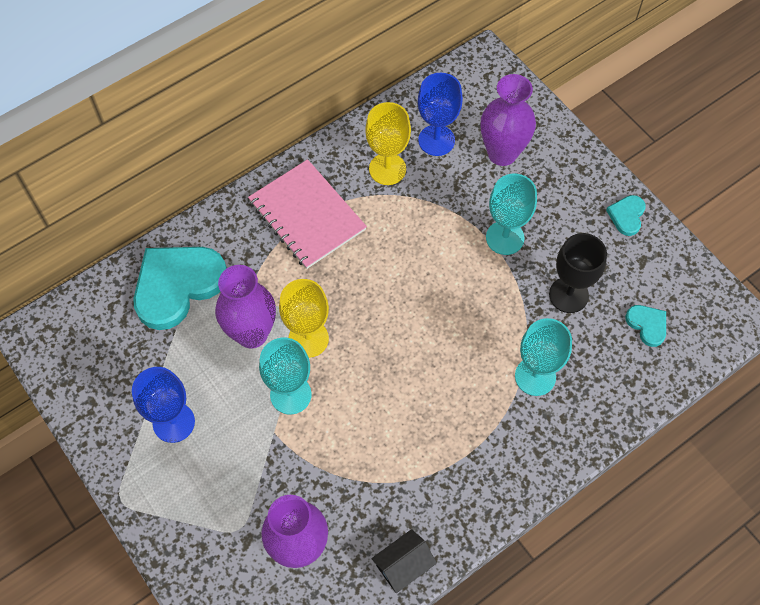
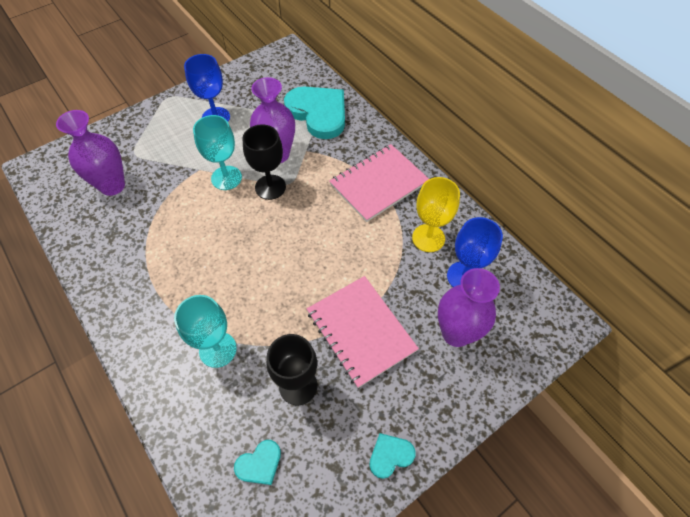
camera: 90 degrees right, 5 degrees down
(308, 339) = (270, 187): yellow goblet -> black goblet
(403, 565) = (81, 247): black house -> none
(505, 238) = (361, 331): turquoise goblet -> pink notebook
(627, 216) = (390, 455): turquoise heart -> turquoise heart turned 45 degrees counterclockwise

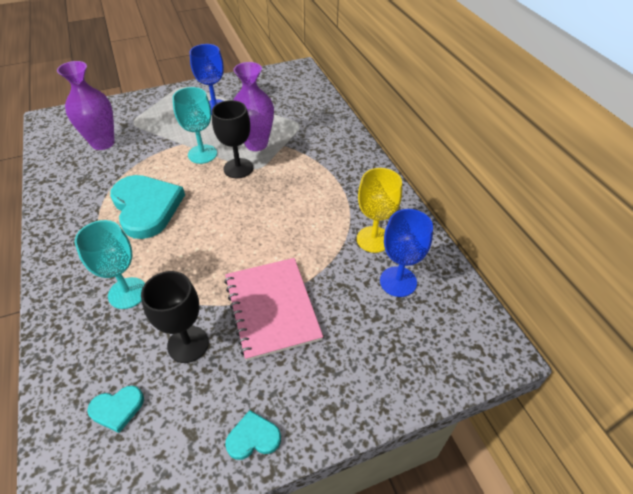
camera: 15 degrees right, 10 degrees down
(318, 113) = (307, 118): turquoise heart -> turquoise heart (146, 207)
(378, 184) = (341, 184): pink notebook -> none
(456, 333) = (370, 333): purple vase -> none

